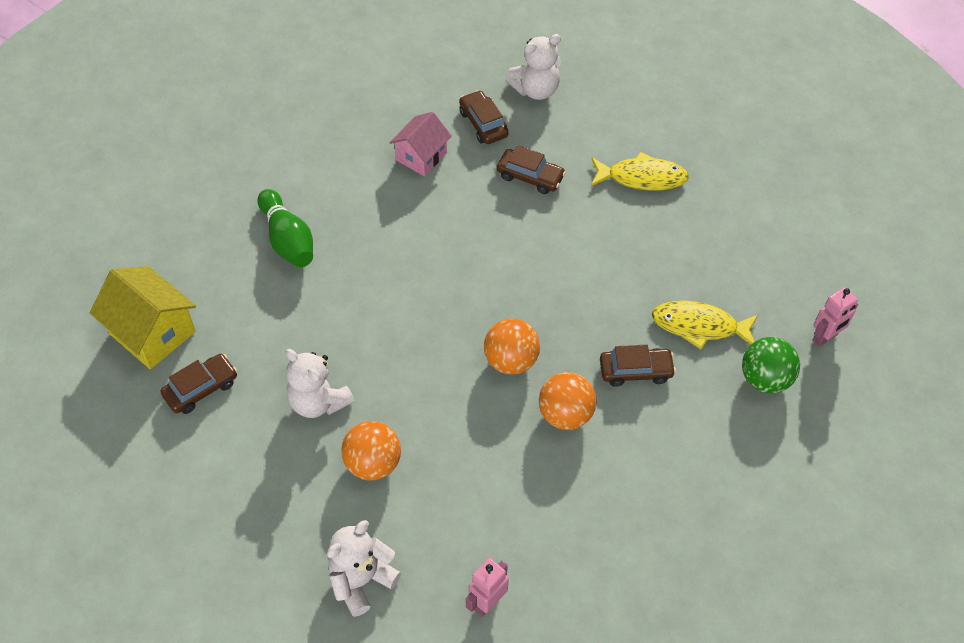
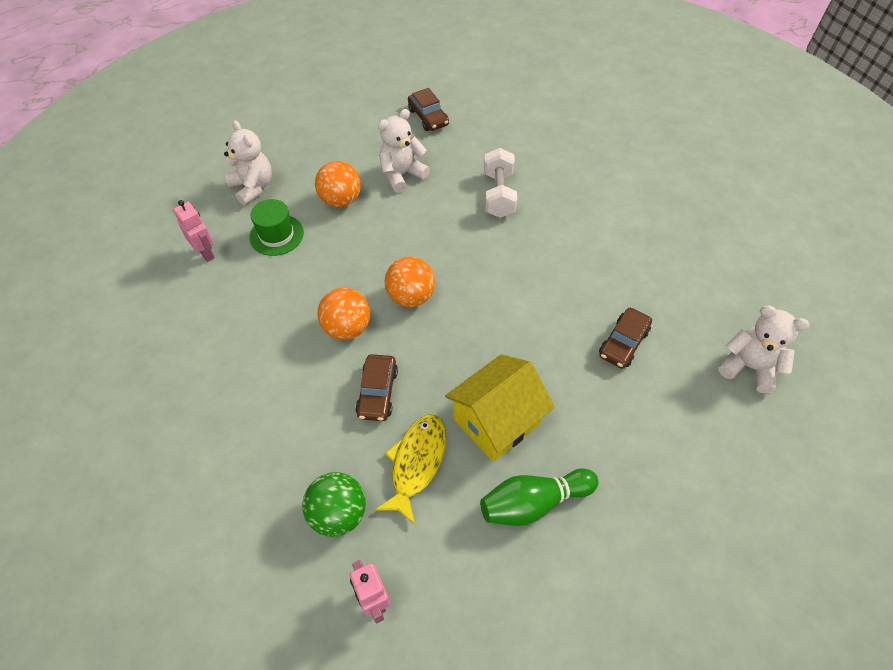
camera: 100 degrees right, 0 degrees up
(152, 333) = (479, 96): yellow house -> yellow house (496, 421)
(287, 240) = (556, 166): green bowling pin -> green bowling pin (533, 502)
(342, 294) = (498, 195): none -> white dumbbell
(421, 156) = (648, 259): pink house -> none
(443, 525) = (276, 235): none -> green hat
(483, 124) = (694, 313): brown car -> none
(535, 90) = (748, 367): white teddy bear -> white teddy bear turned 135 degrees clockwise
(642, 177) = (621, 450): yellow fish -> none

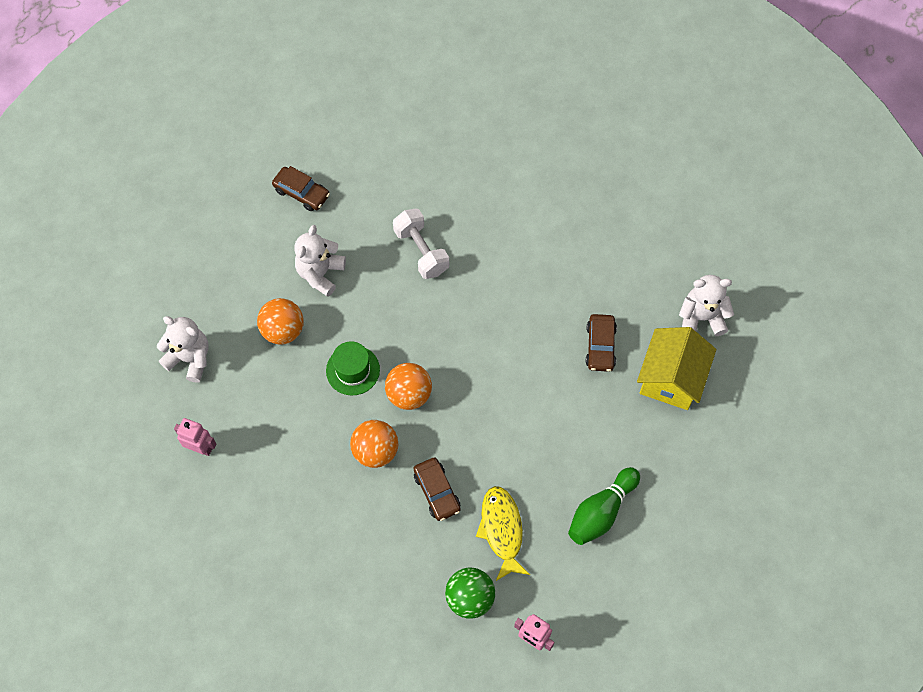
camera: 30 degrees left, 10 degrees up
(276, 235) = (250, 396): green hat -> green hat (353, 370)
(496, 421) = (540, 465): yellow house -> yellow house (671, 378)

